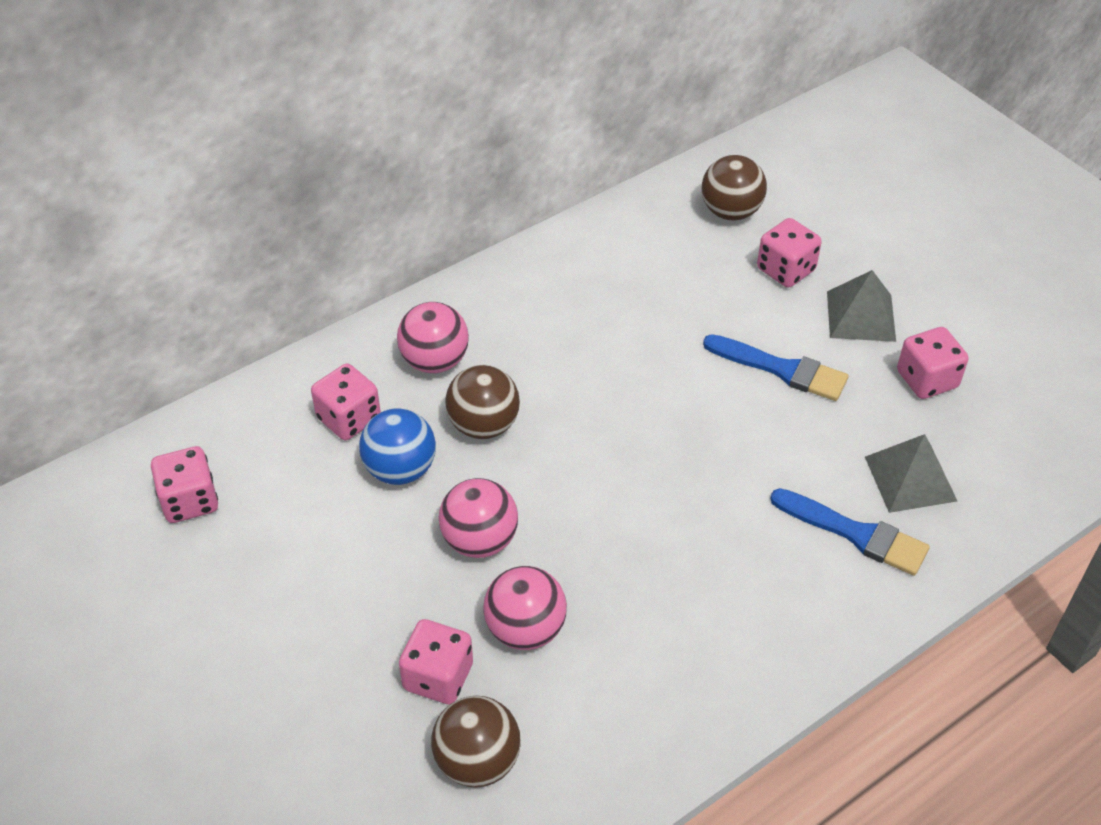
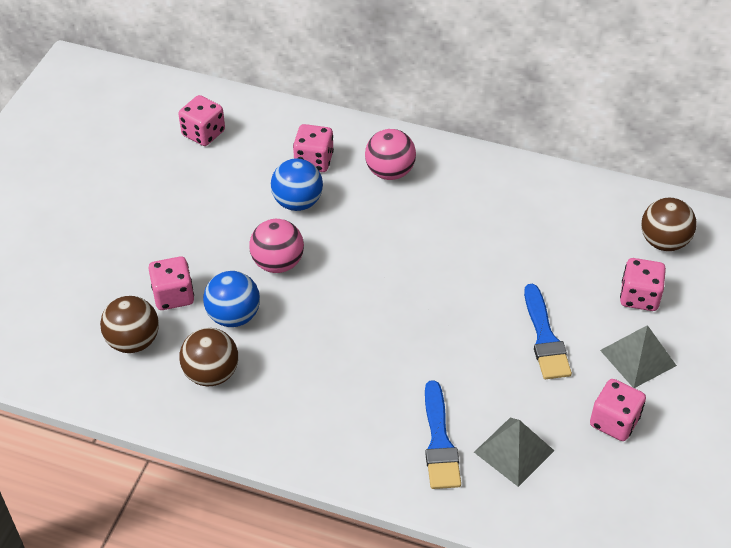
camera: 55 degrees right, 0 degrees up
(483, 425) = (362, 219): brown ball -> brown ball (211, 374)
(525, 629) = (233, 316): pink ball -> blue ball

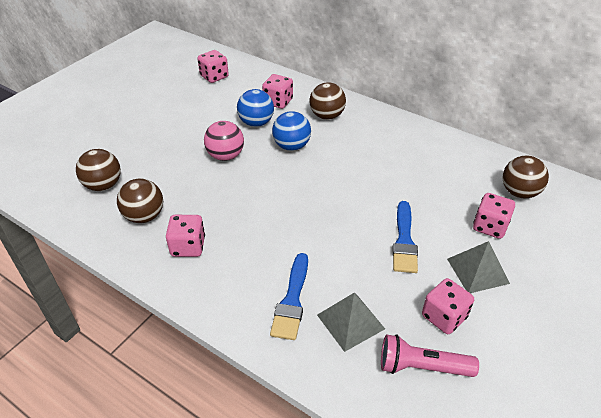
camera: 15 degrees right, 5 degrees down
(173, 296) = (145, 163): pink dice -> pink dice (188, 246)
(233, 316) = (179, 182): blue ball -> blue ball (291, 146)
(390, 172) = (327, 116): pink ball -> brown ball
(605, 483) = (422, 367): none -> pink flashlight

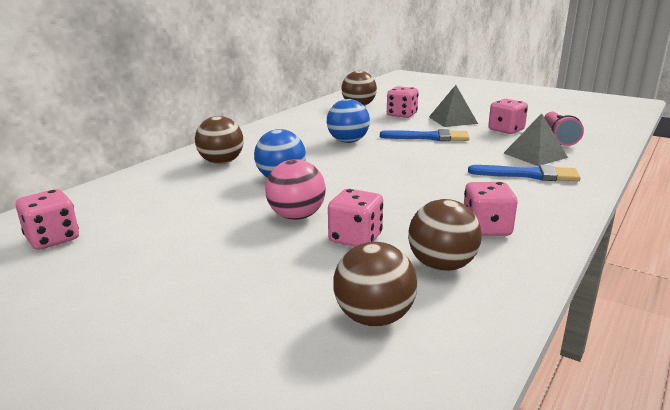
camera: 90 degrees left, 20 degrees down
(256, 123) = (220, 200): blue ball -> blue ball (348, 141)
(278, 102) = (172, 188): pink dice -> pink dice (355, 238)

